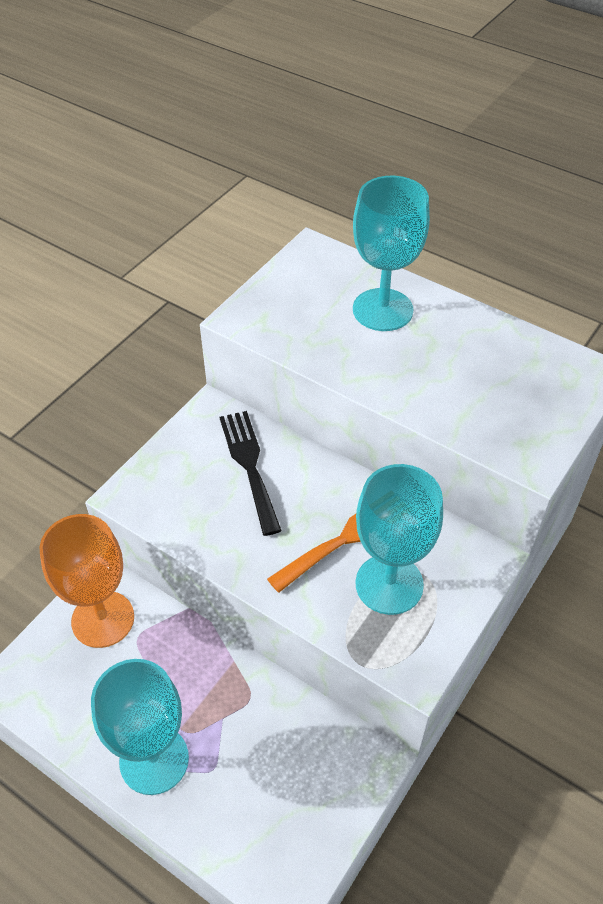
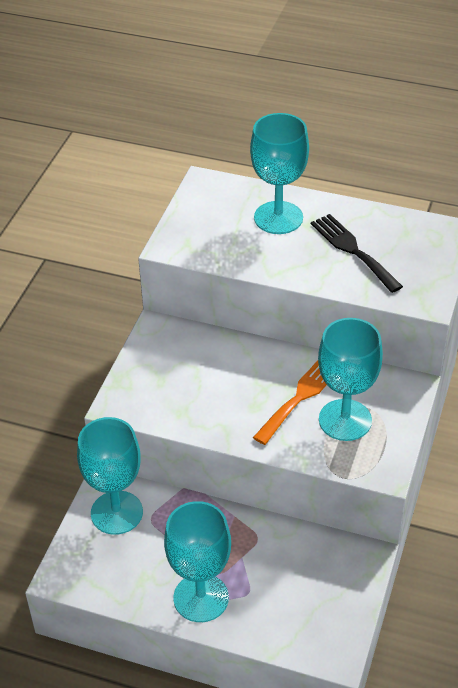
camera: 15 degrees left, 5 degrees down
(103, 619) = (116, 512): orange goblet -> turquoise goblet
(249, 465) = (205, 362): black fork -> black fork (353, 250)

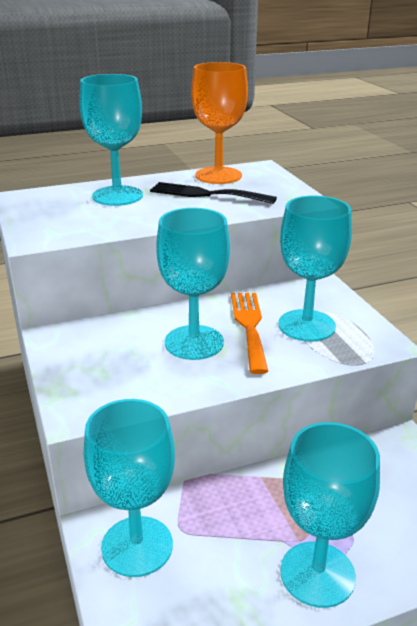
camera: 40 degrees left, 15 degrees down
(245, 389) = (194, 342): none -> turquoise goblet
(394, 227) = (218, 176): none -> orange goblet

